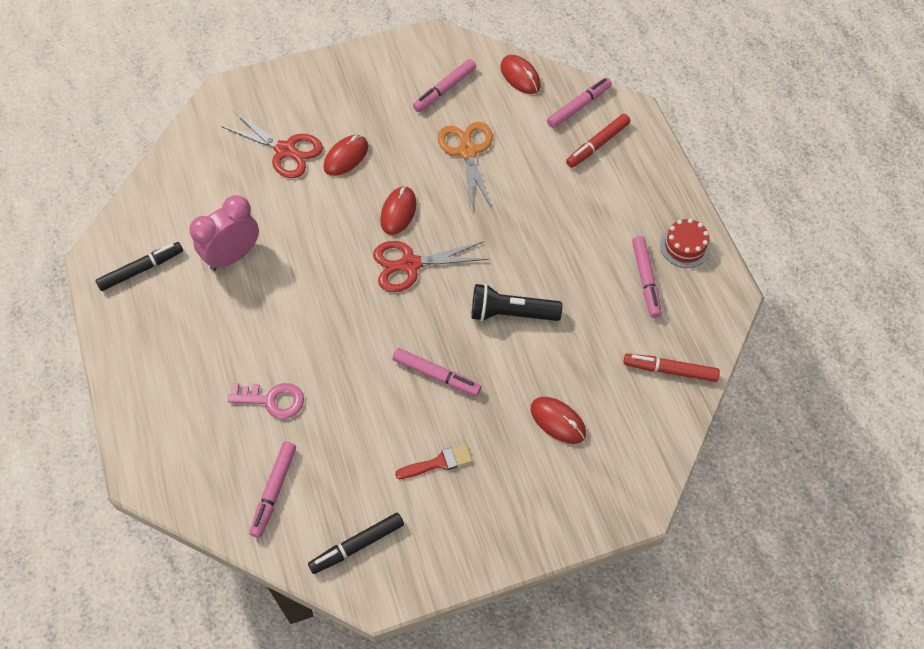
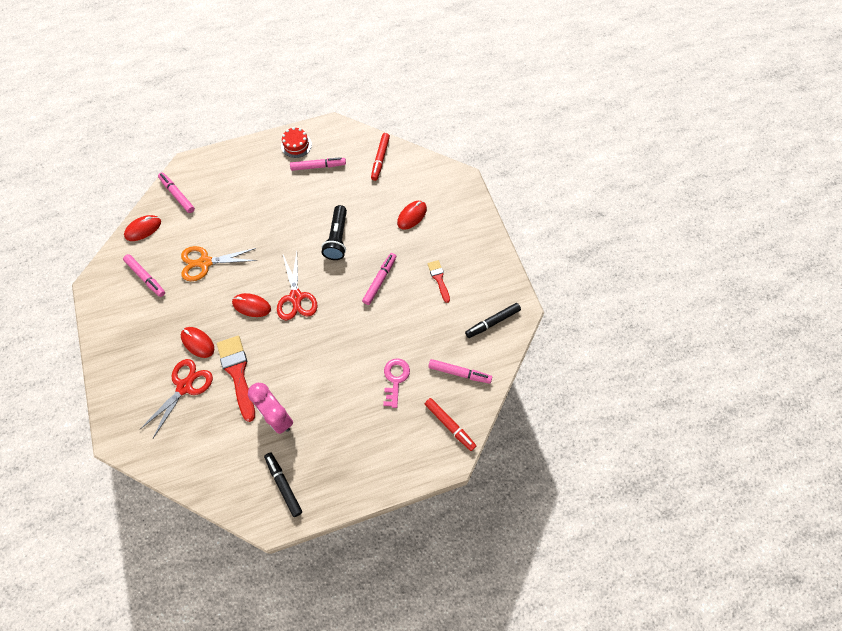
camera: 90 degrees left, 5 degrees up
(299, 205) = (237, 373): none -> red brush
(357, 545) = (492, 322): black marker -> black marker turned 90 degrees clockwise
(597, 145) = (212, 186): red marker -> red marker (450, 425)

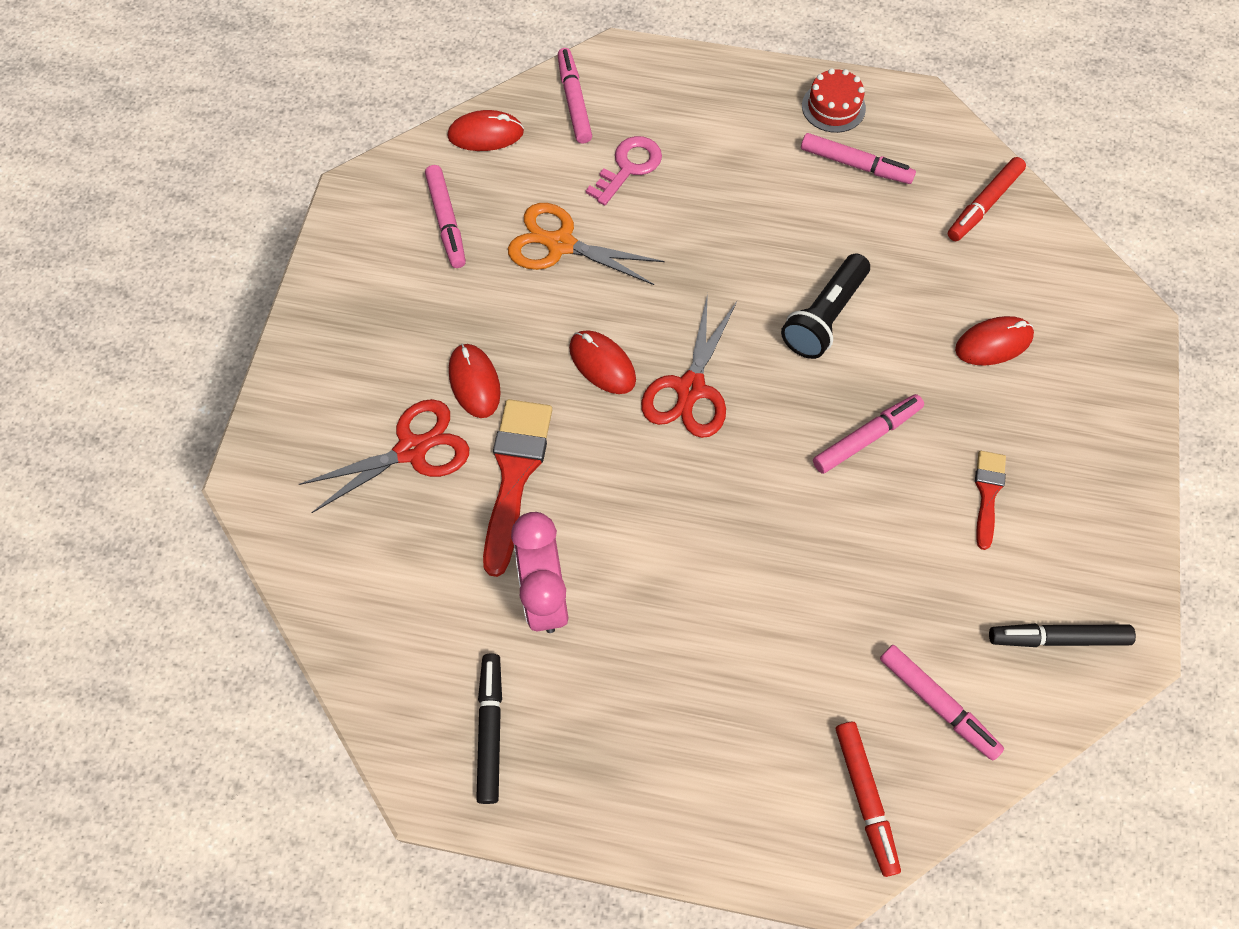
camera: 30 degrees right, 0 degrees up
(395, 379) = (802, 645): pink key -> pink key (629, 167)

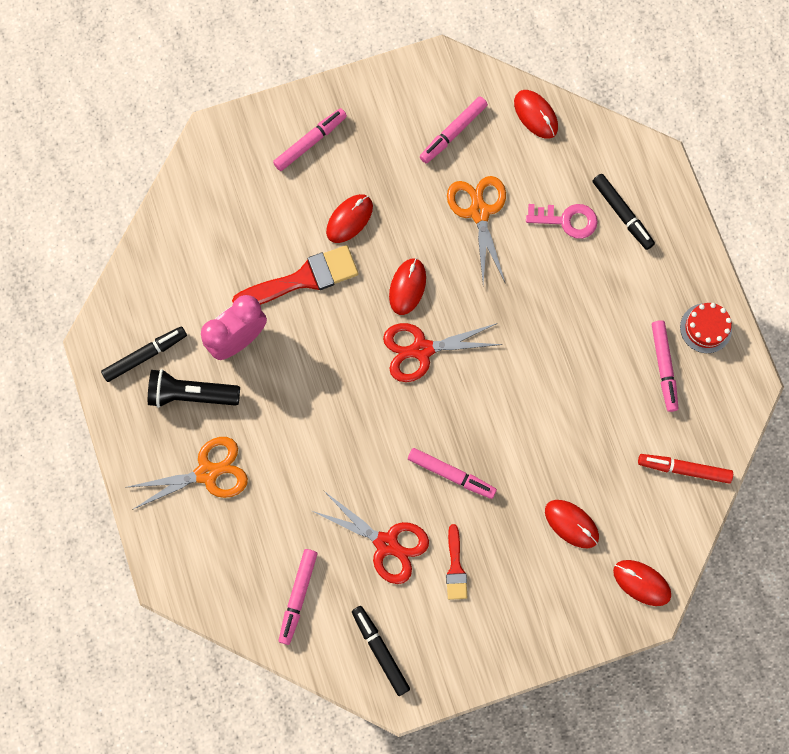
camera: 60 degrees right, 10 degrees up
(412, 450) = (284, 211): red scissors -> red scissors (386, 543)
(574, 101) = (599, 155): pink marker -> pink marker (310, 142)
(656, 115) = (622, 214): none -> black marker
(704, 734) = (207, 473): none -> orange scissors
(824, 317) = (525, 406): black flashlight -> black flashlight (191, 394)
(865, 798) = (219, 580): red marker -> none
(987, 493) = (455, 567): red brush -> red brush turned 105 degrees clockwise
(1098, 310) = (641, 583): none -> red mouse

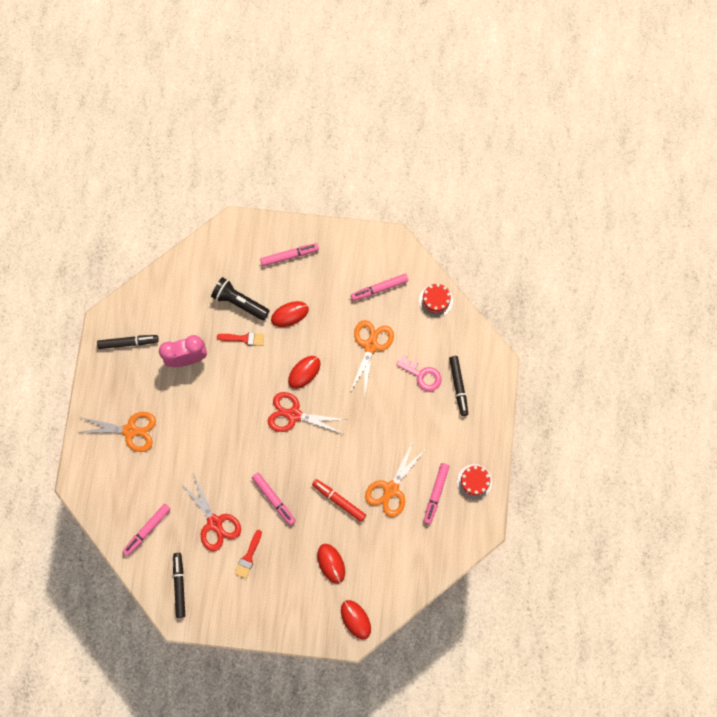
camera: 25 degrees right, 0 degrees up
(191, 394) = (144, 379): black flashlight -> black flashlight (239, 302)
(303, 279) = (244, 338): red brush -> red brush, size x0.56
(535, 115) = (436, 300): red mouse -> red cake
(601, 388) = (391, 489): none -> orange scissors
(684, 469) = (416, 562): red marker -> red marker (339, 500)

